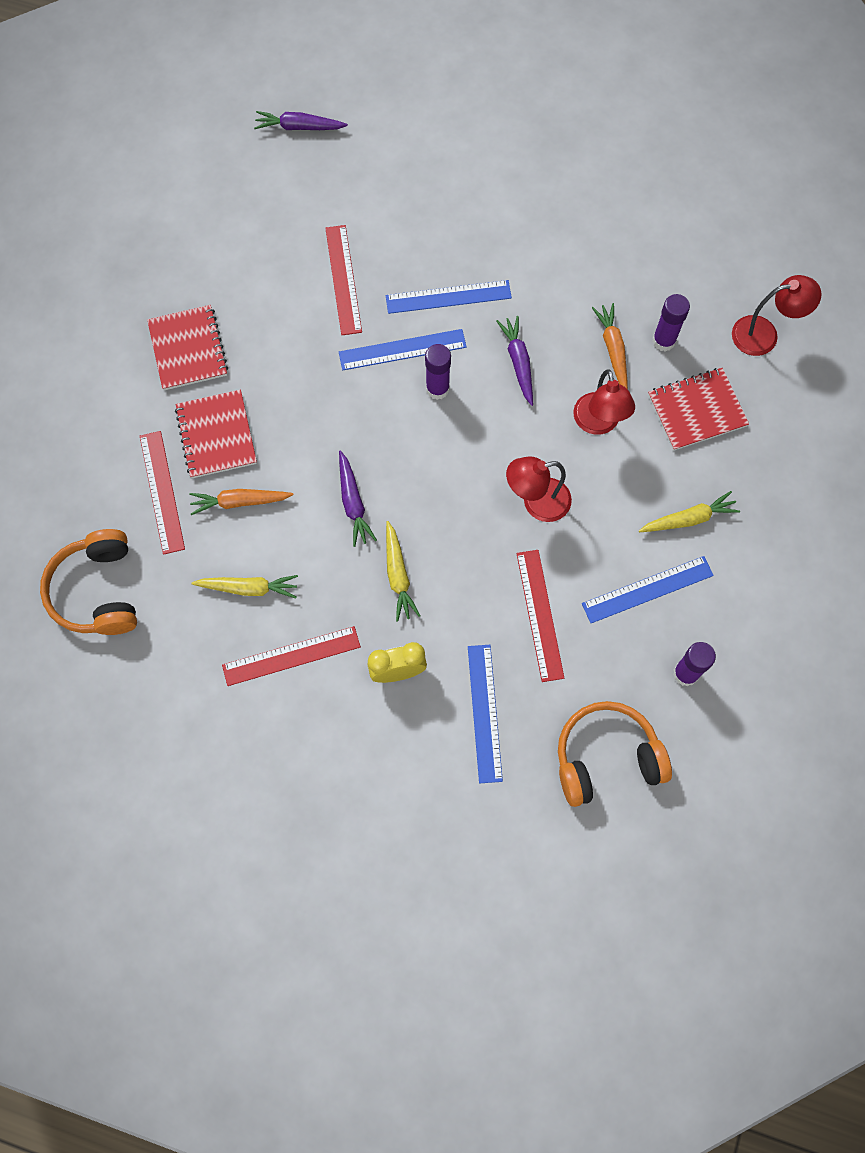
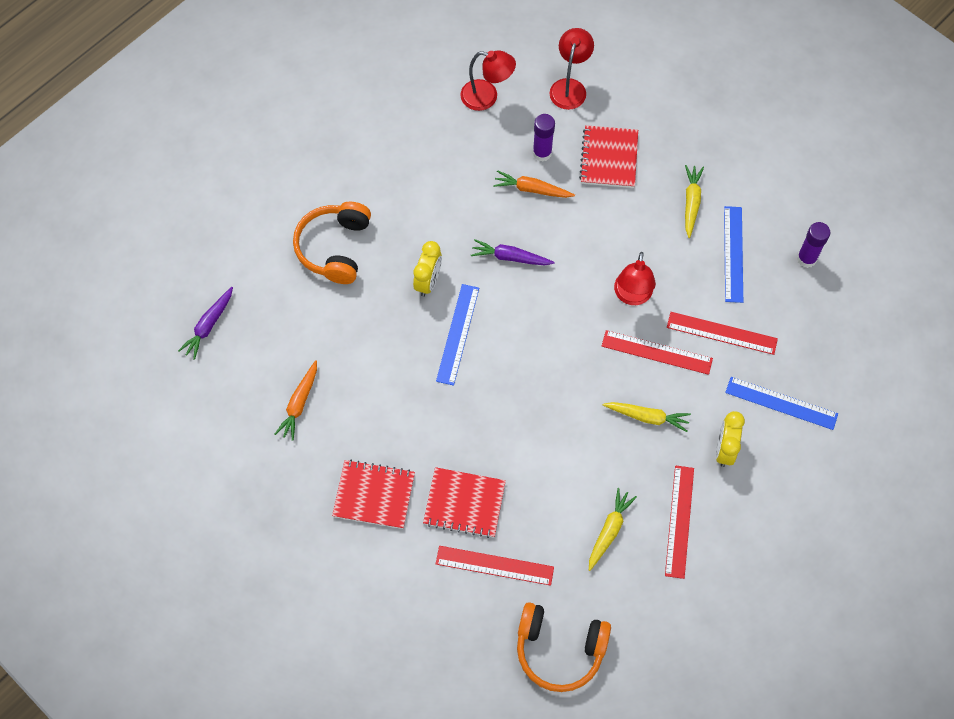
camera: 65 degrees left, 5 degrees down
(240, 502) = (532, 508): orange carrot -> orange carrot (299, 403)
(343, 279) = (372, 351): red ruler -> red ruler (657, 352)
(353, 503) = (572, 424): purple carrot -> none
(437, 389) = (504, 323): purple glue stick -> none
(448, 297) = (428, 281): blue ruler -> yellow clock
(598, 423) = (588, 226): red lamp -> red lamp (487, 97)
(606, 758) = (847, 337): orange headphones -> orange headphones (334, 248)

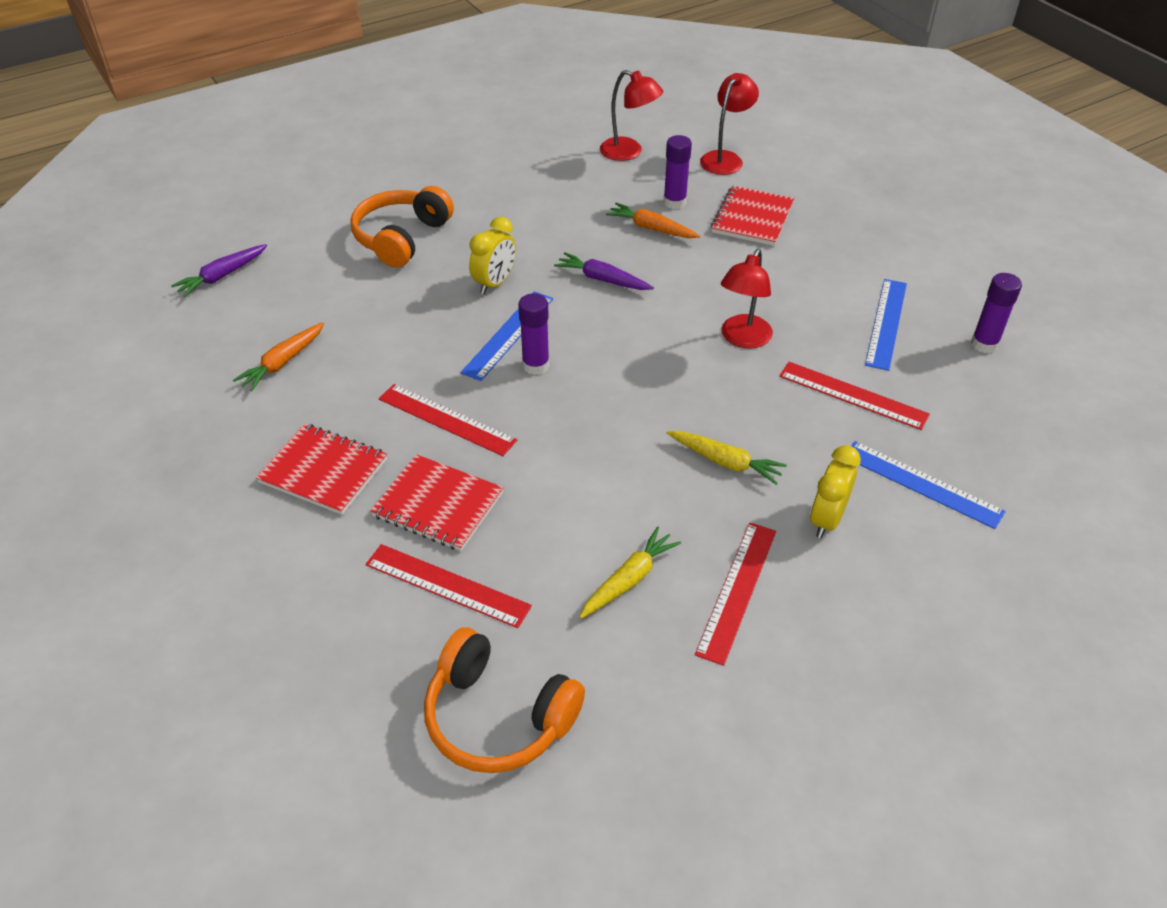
camera: 15 degrees right, 20 degrees down
(488, 360) = (535, 365): none -> purple glue stick
(657, 352) = (758, 398): red ruler -> red ruler (446, 419)
(691, 203) = (843, 270): yellow carrot -> none

